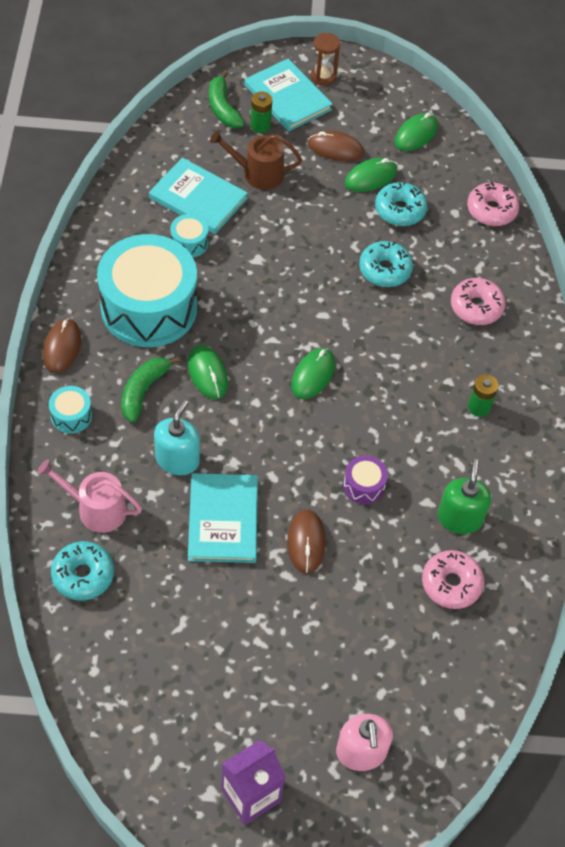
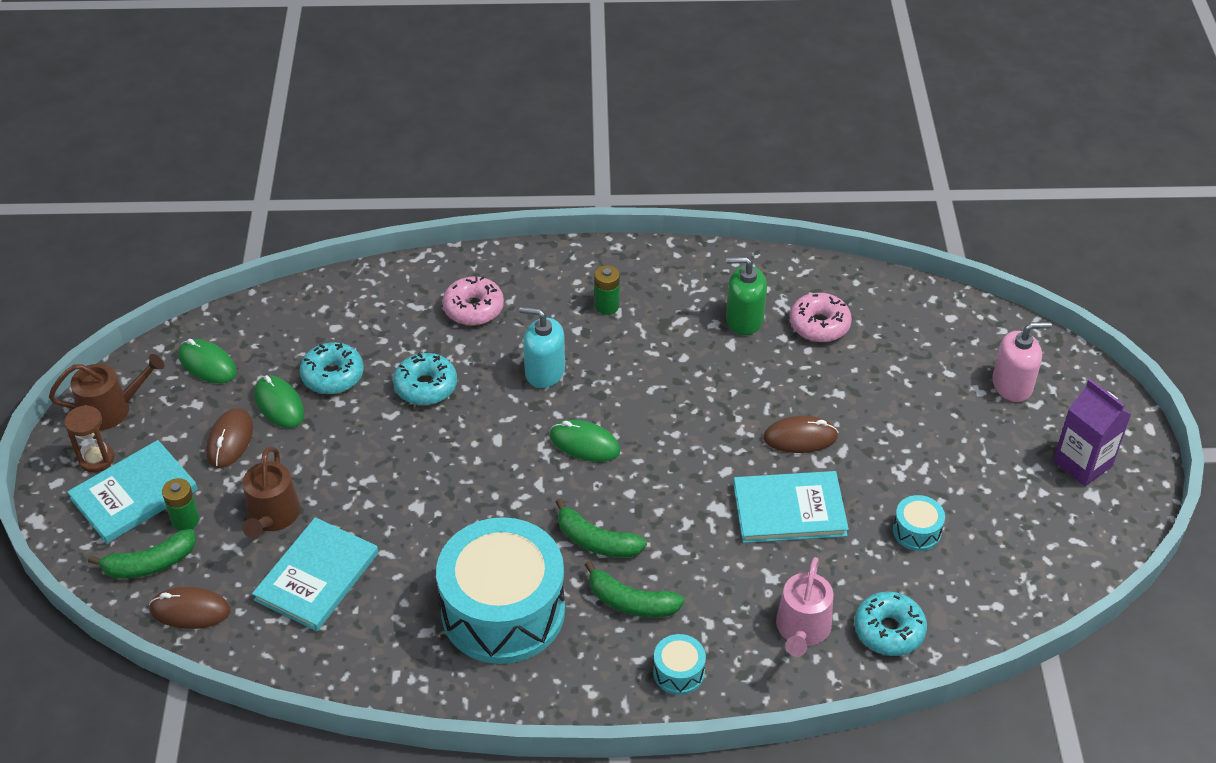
camera: 90 degrees left, 10 degrees down
(62, 347) = (576, 697): brown mouse -> brown mouse (190, 610)
(177, 459) = (720, 558): turquoise soap dispenser -> turquoise soap dispenser (544, 372)
(189, 243) = (393, 579): turquoise drum -> turquoise drum (916, 531)
(207, 373) = (596, 541): green mouse -> green banana
(364, 485) = (721, 394): purple drum -> none
(371, 82) = (111, 409): none -> brown watering can
(491, 210) = (331, 296): pink donut -> none

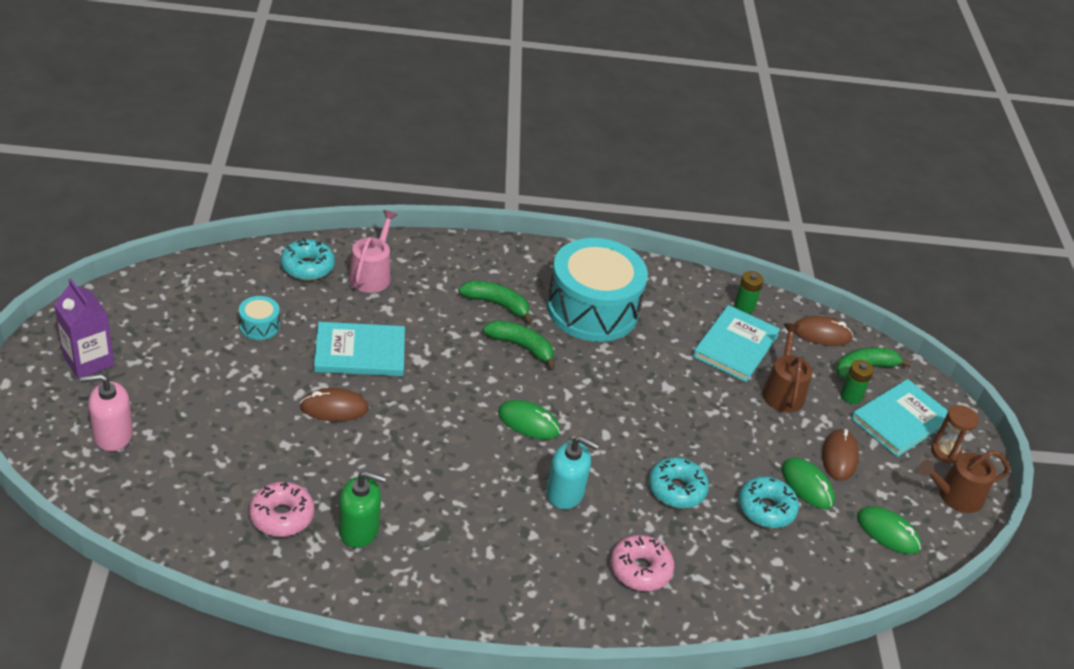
camera: 175 degrees right, 5 degrees down
(607, 306) = (501, 559): green battery -> green battery (744, 306)
(678, 672) = (466, 260): turquoise drum -> none

